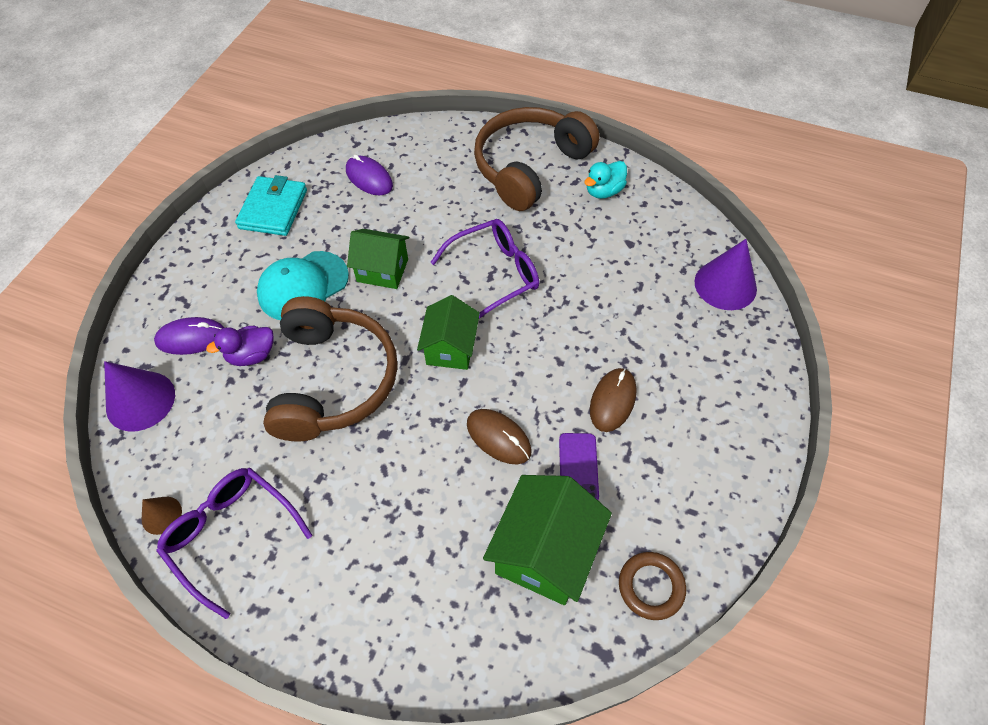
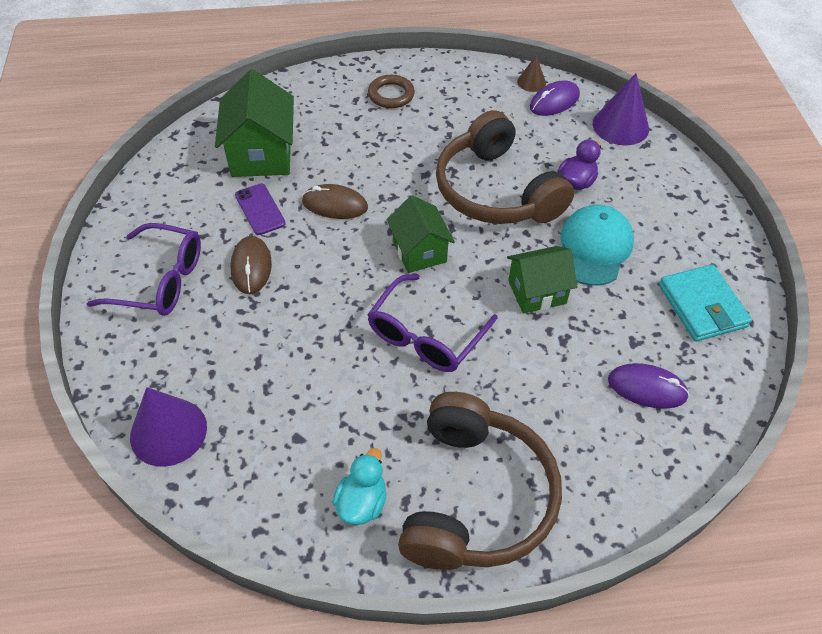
camera: 150 degrees right, 5 degrees down
(191, 338) = (636, 174): purple mouse -> purple mouse (554, 101)
(231, 535) = (478, 90): purple glasses -> purple glasses (161, 281)
(651, 587) = (177, 163): brown ring -> brown ring (391, 95)

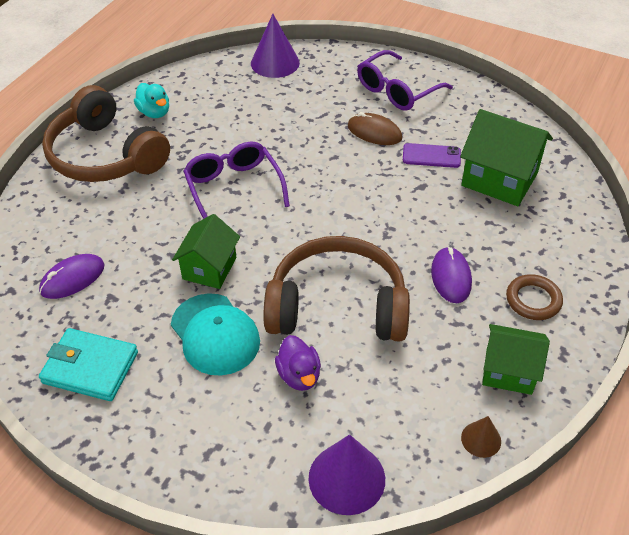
camera: 125 degrees right, 5 degrees down
(335, 205) = (404, 197): brown mouse -> none
(419, 251) = (312, 222): green house -> green house (508, 371)
(554, 101) = (432, 440): purple mouse -> purple mouse (451, 277)

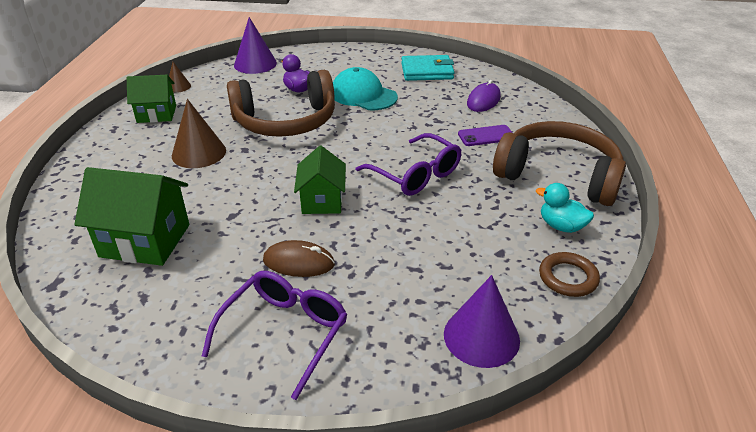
camera: 160 degrees right, 10 degrees down
(209, 268) = (393, 122): green house -> green house (322, 201)
(431, 156) = (224, 249): purple phone -> purple phone (486, 136)
(451, 277) = (199, 153): purple mouse -> brown cone
(533, 300) = (130, 152): brown ring -> brown ring (568, 278)

